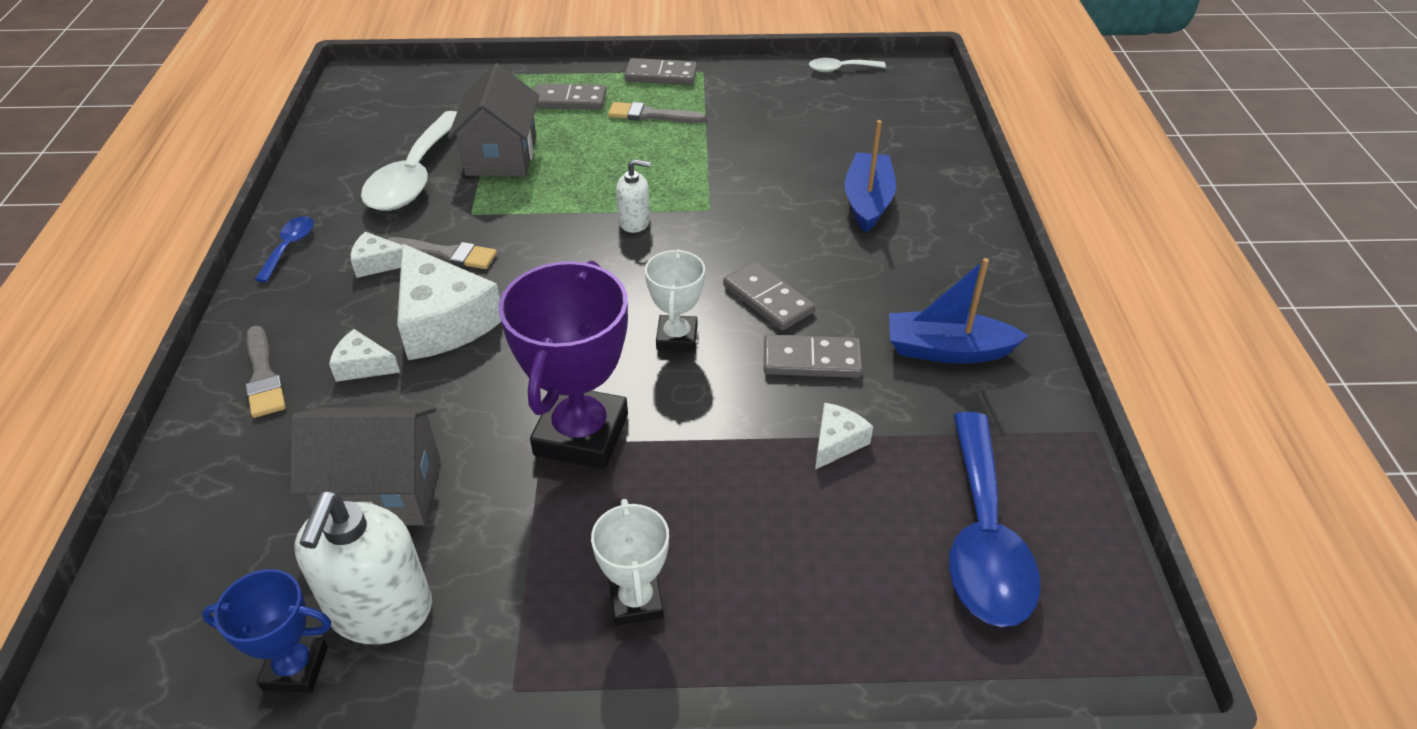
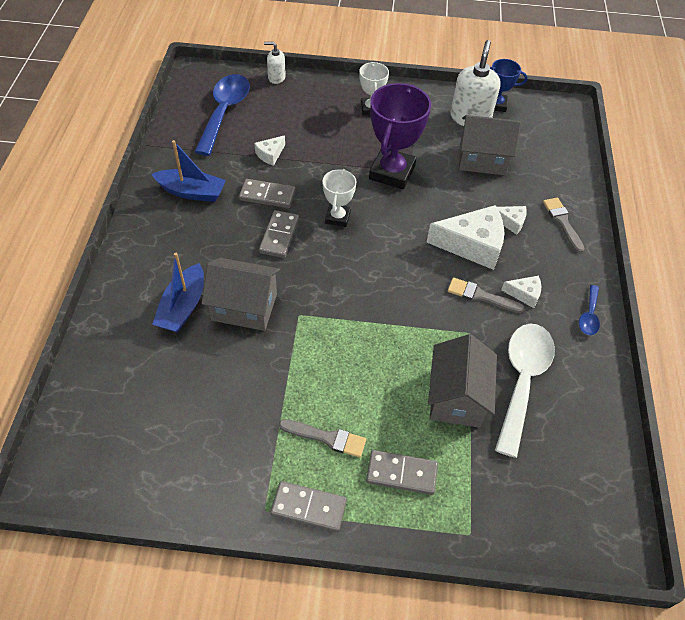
camera: 175 degrees left, 10 degrees up
(443, 321) = (472, 245): white cheese -> white cheese turned 120 degrees clockwise
(634, 222) = (353, 309): white soap dispenser -> white soap dispenser (276, 77)
(767, 299) = (279, 236): grey domino -> grey domino turned 45 degrees clockwise
(786, 209) = (244, 307): none -> grey house
(840, 69) = (124, 493): white spoon -> none

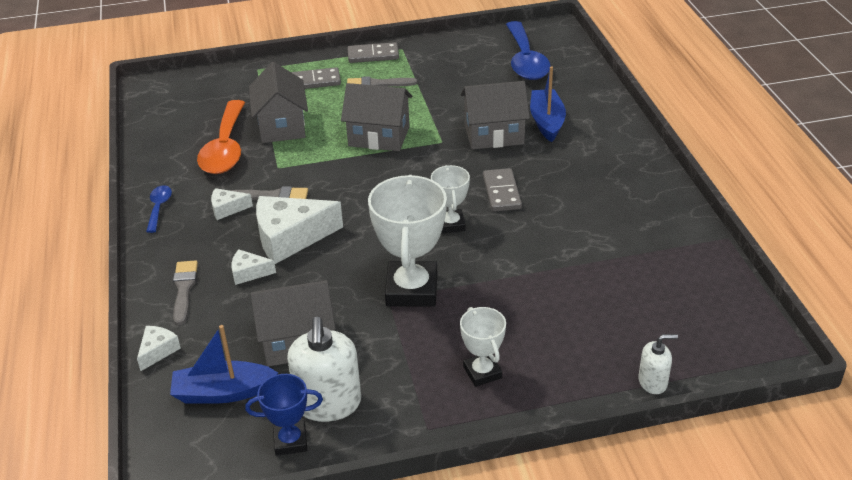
camera: 165 degrees right, 15 degrees down
(192, 192) = (625, 206): blue boat -> blue boat (223, 392)
(224, 112) = (676, 305): blue spoon -> blue spoon (525, 61)
(267, 195) = (542, 224): grey domino -> none
(270, 154) = (573, 268): white cheese -> white cheese (157, 351)
(357, 343) = (379, 136): none -> grey house
(392, 172) = (411, 290): purple trophy -> white trophy
(522, 380) = (225, 148): white spoon -> orange spoon
(562, 222) = (184, 289): grey brush -> grey brush turned 150 degrees counterclockwise

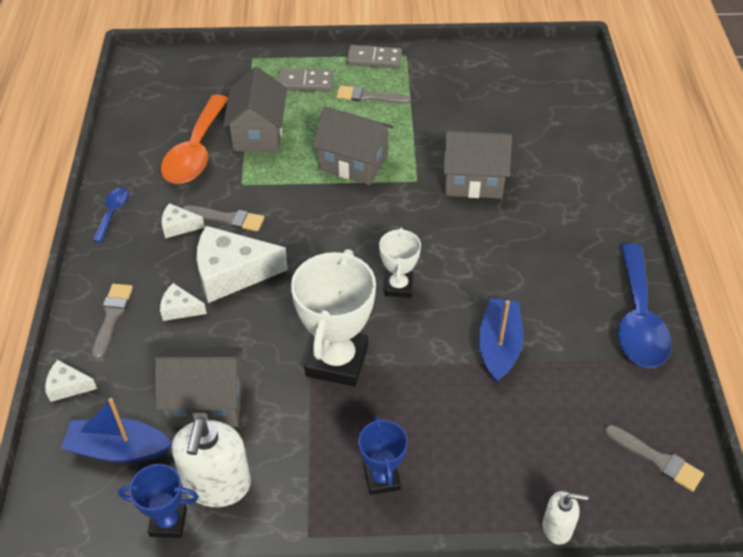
camera: 10 degrees right, 10 degrees up
(157, 351) = (68, 386): white cheese -> white cheese turned 120 degrees counterclockwise
(482, 372) = (382, 478): white trophy -> blue trophy
(501, 192) = (461, 256): grey domino -> none
(525, 61) = (532, 91): blue spoon -> blue spoon (638, 319)
(546, 122) = (533, 174): blue boat -> blue boat (499, 346)
(723, 316) = (657, 459): none -> grey brush

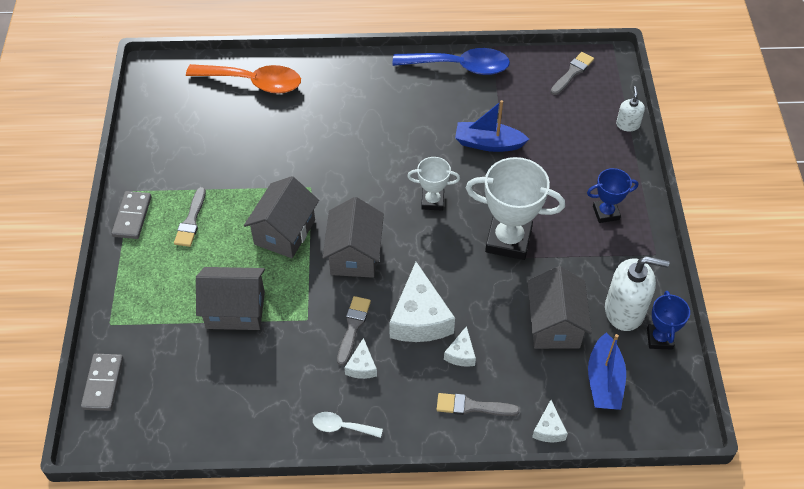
camera: 90 degrees left, 5 degrees up
(113, 213) = (342, 427): blue spoon -> white spoon
(196, 151) = (257, 363): orange spoon -> orange spoon (253, 82)
(305, 83) = (161, 274): grey domino -> grey domino (103, 383)
(473, 180) = (313, 149): grey house -> grey house (354, 254)

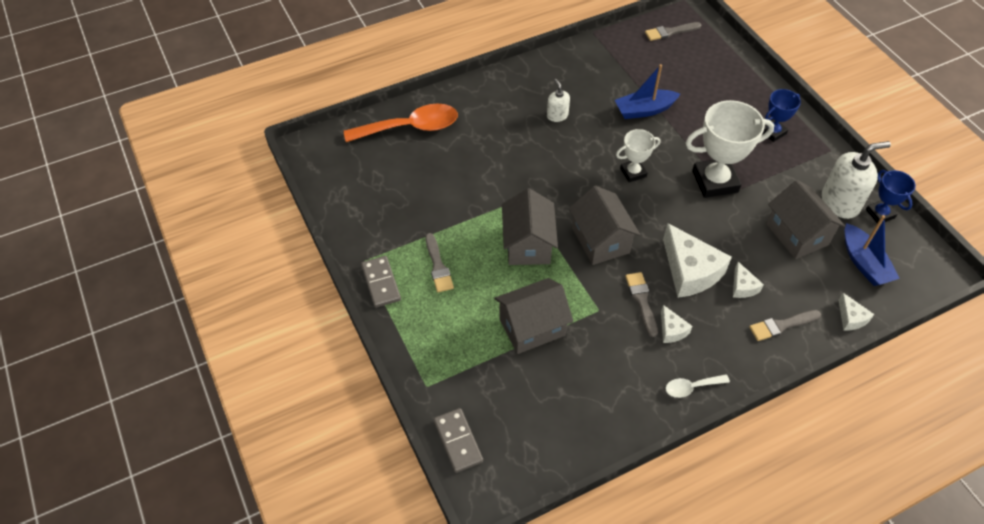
camera: 25 degrees left, 0 degrees up
(459, 66) = (578, 56): blue spoon -> none
(572, 72) = (670, 32): grey brush -> grey brush turned 120 degrees counterclockwise
(627, 124) = (740, 58): white soap dispenser -> white soap dispenser (557, 115)

